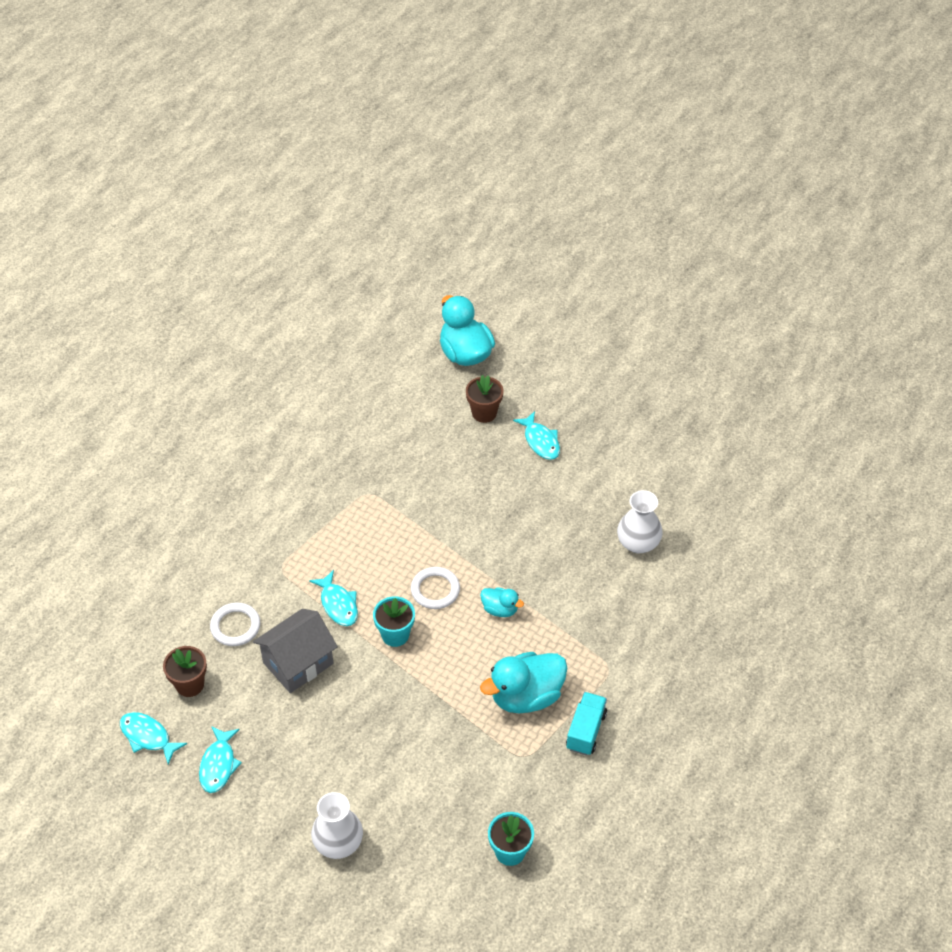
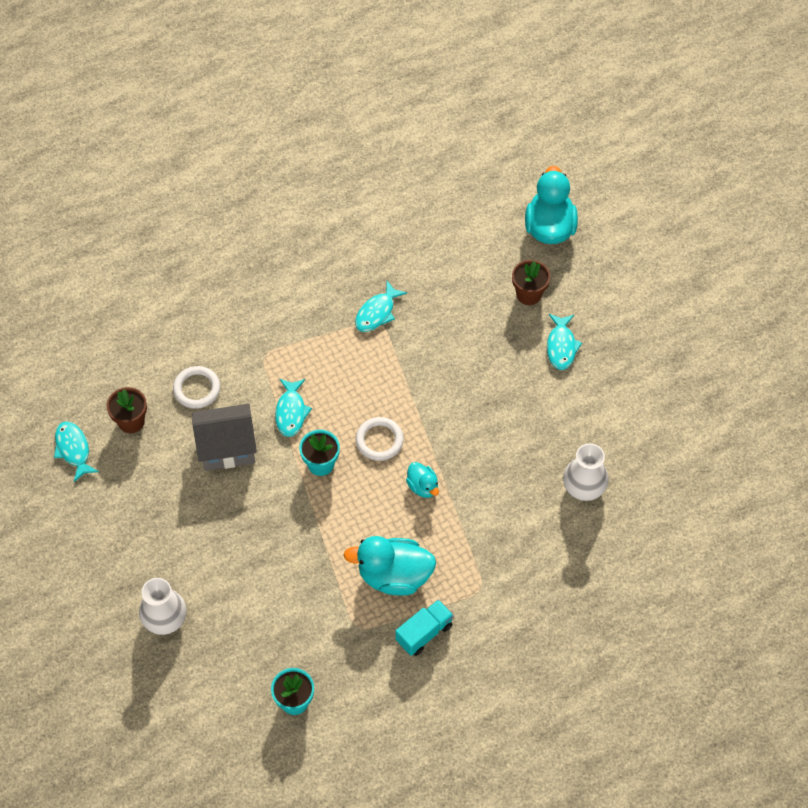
camera: 30 degrees right, 10 degrees up
(218, 765) = (113, 502): turquoise fish -> turquoise fish (377, 312)

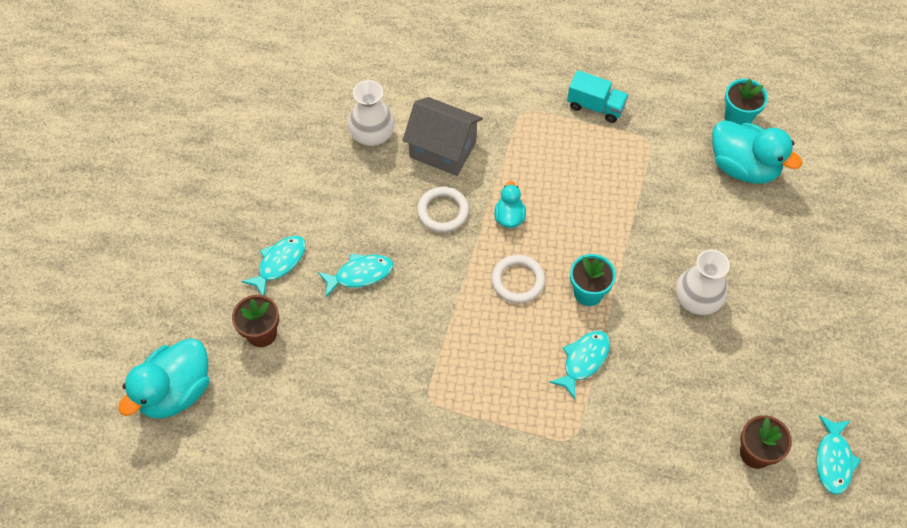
camera: 145 degrees left, 0 degrees up
(165, 619) = (817, 242): white vase -> white vase (697, 300)
(197, 389) = (665, 446): white ring -> white ring (443, 211)
(227, 448) = (670, 364): grey house -> grey house (443, 149)
(377, 312) = (423, 411): turquoise fish -> turquoise fish (360, 274)
(394, 576) = (589, 161): turquoise duck -> turquoise duck (743, 167)
(424, 633) = (595, 106): turquoise truck -> turquoise truck turned 150 degrees counterclockwise

